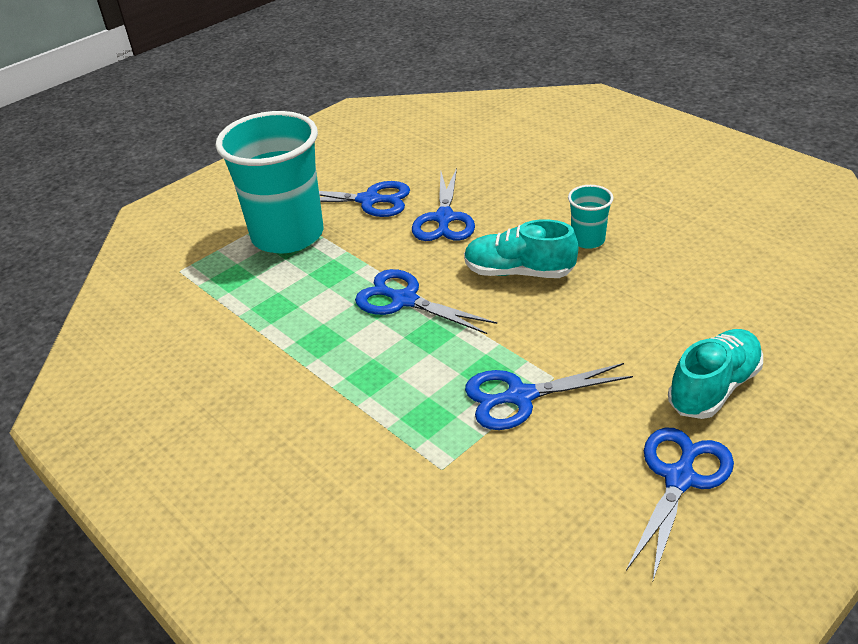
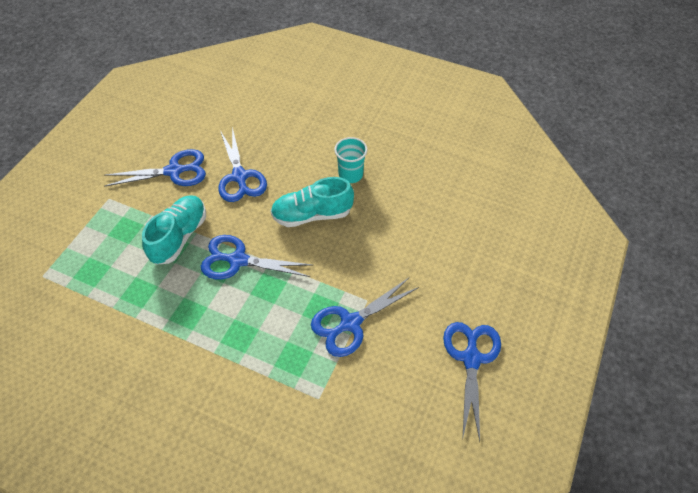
camera: 25 degrees left, 15 degrees up
(287, 235) = (120, 219): turquoise cup -> none
(713, 388) = (470, 281): turquoise shoe -> turquoise shoe (179, 237)

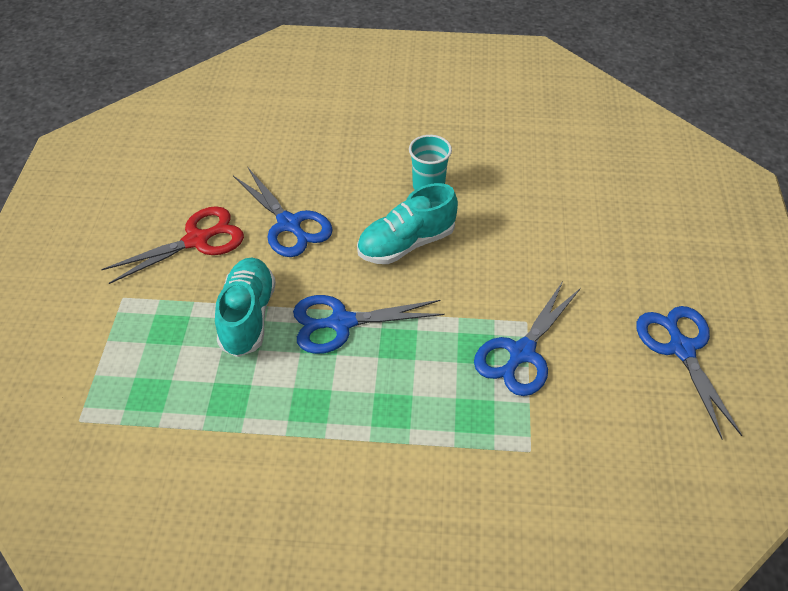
camera: 20 degrees left, 5 degrees down
(174, 171) = (197, 240): blue scissors -> red scissors

